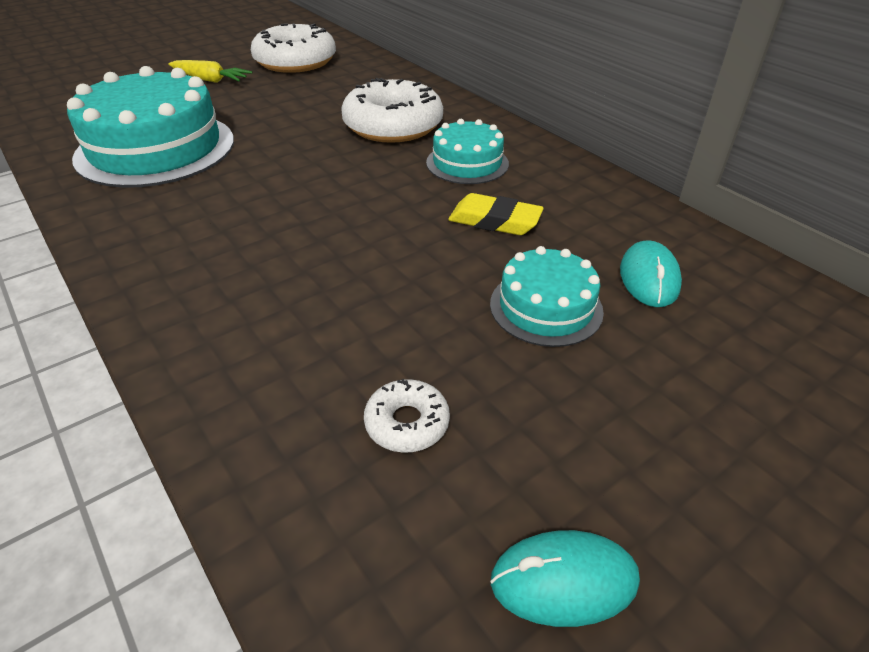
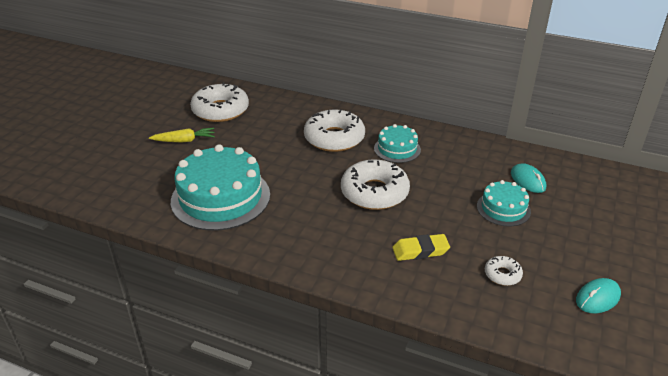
camera: 30 degrees left, 5 degrees down
(357, 208) = (374, 192): none -> white donut
(494, 221) = (443, 176): yellow eraser -> yellow eraser (420, 251)

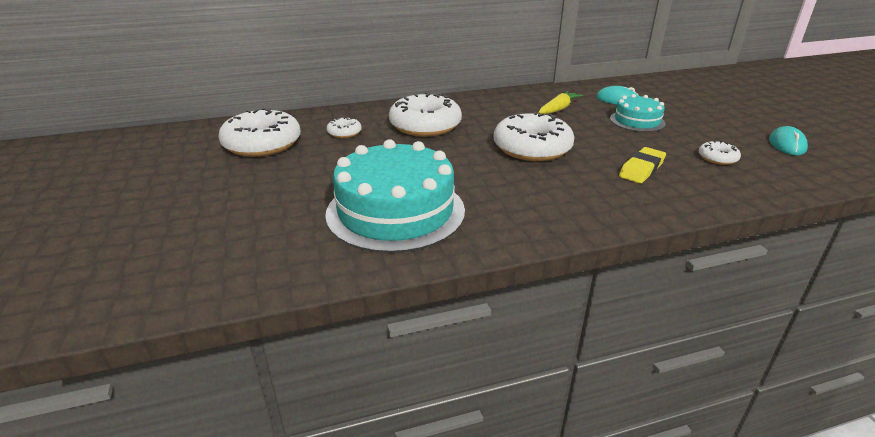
camera: 40 degrees left, 5 degrees down
(184, 140) = (261, 182): yellow carrot -> yellow carrot (558, 109)
(276, 122) = (344, 132): none -> white donut
(397, 149) = (492, 114): turquoise cake -> none

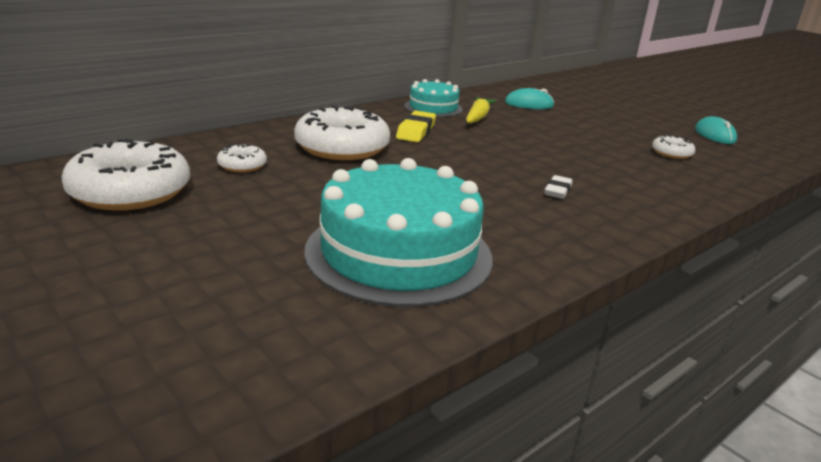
camera: 25 degrees left, 5 degrees down
(532, 148) = (489, 161): white donut -> none
(568, 180) = (557, 191): none -> white eraser
(637, 121) = (567, 124): turquoise cake -> turquoise cake (433, 107)
(641, 169) = (617, 172): yellow eraser -> yellow eraser (416, 131)

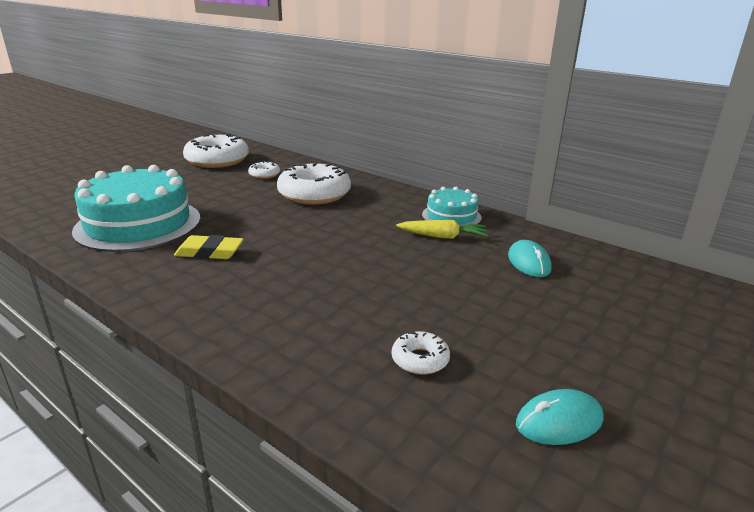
camera: 80 degrees right, 0 degrees up
(416, 131) = (372, 214): yellow eraser -> yellow eraser (209, 252)
(557, 191) = (256, 276): white eraser -> none

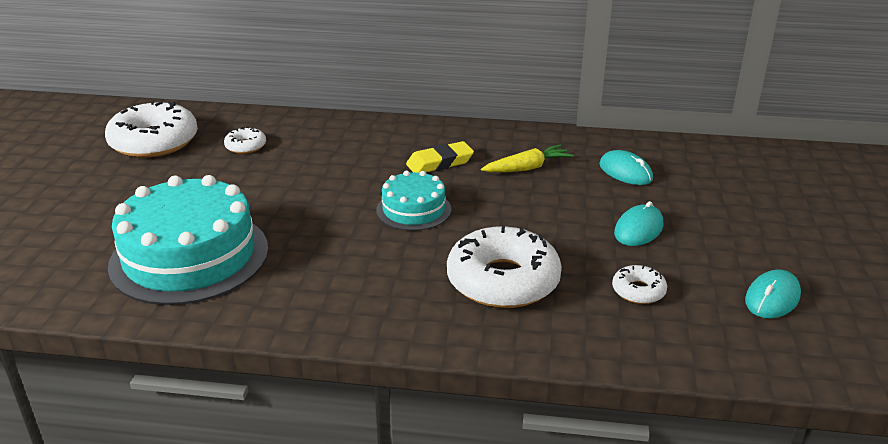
camera: 30 degrees left, 5 degrees up
(209, 252) = (325, 261): yellow eraser -> yellow eraser (440, 163)
(314, 194) = (340, 156): white donut -> white donut (503, 281)
(451, 216) = (509, 142): turquoise cake -> turquoise cake (413, 210)
(485, 309) = (638, 229): none -> turquoise mouse

